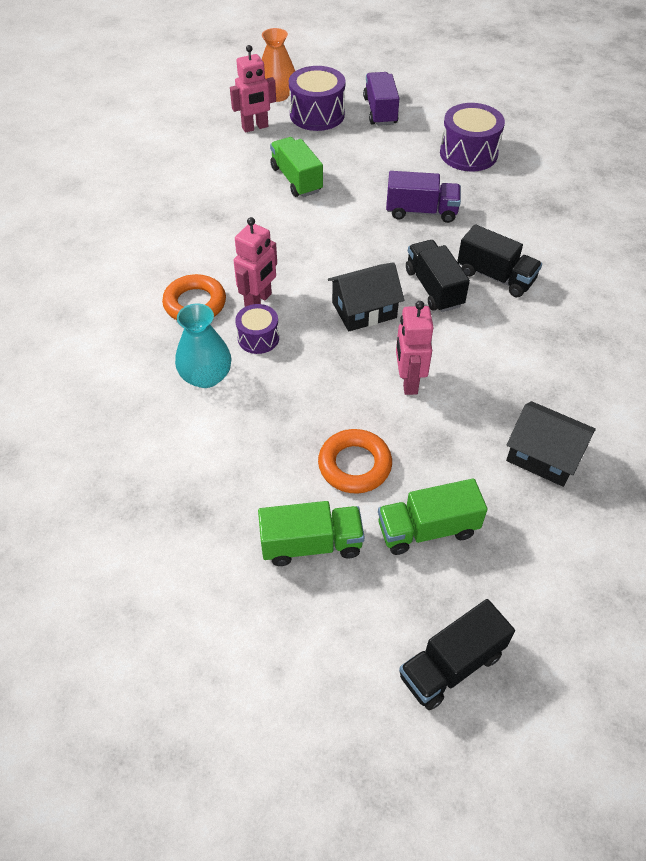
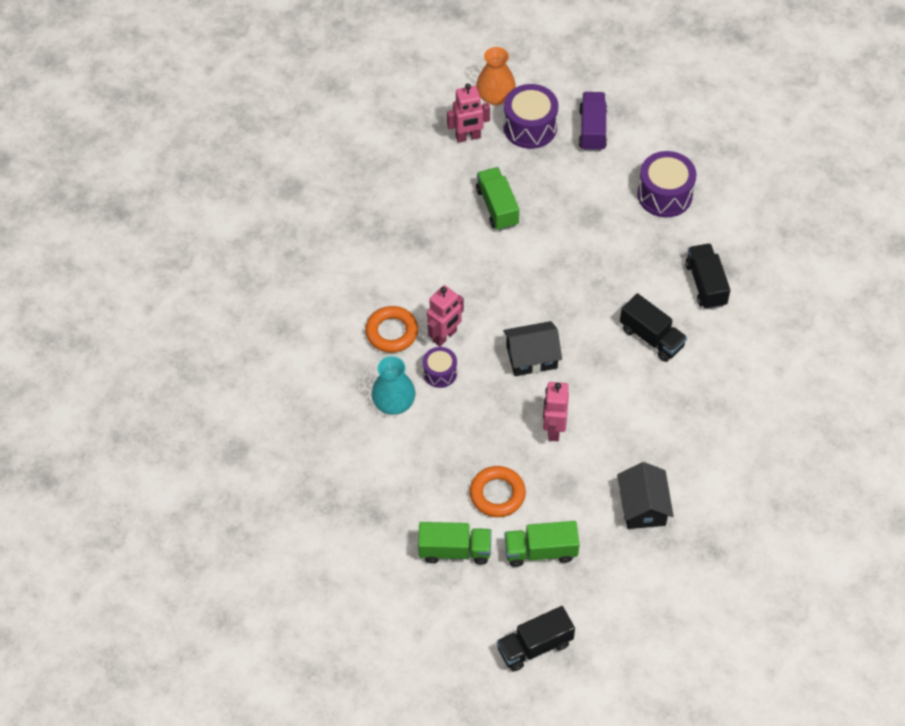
camera: 10 degrees right, 5 degrees up
(421, 212) = (604, 259): purple truck -> none
(434, 288) = (595, 342): black truck -> black truck (705, 284)
(543, 456) = (643, 506): black house -> black house turned 45 degrees clockwise

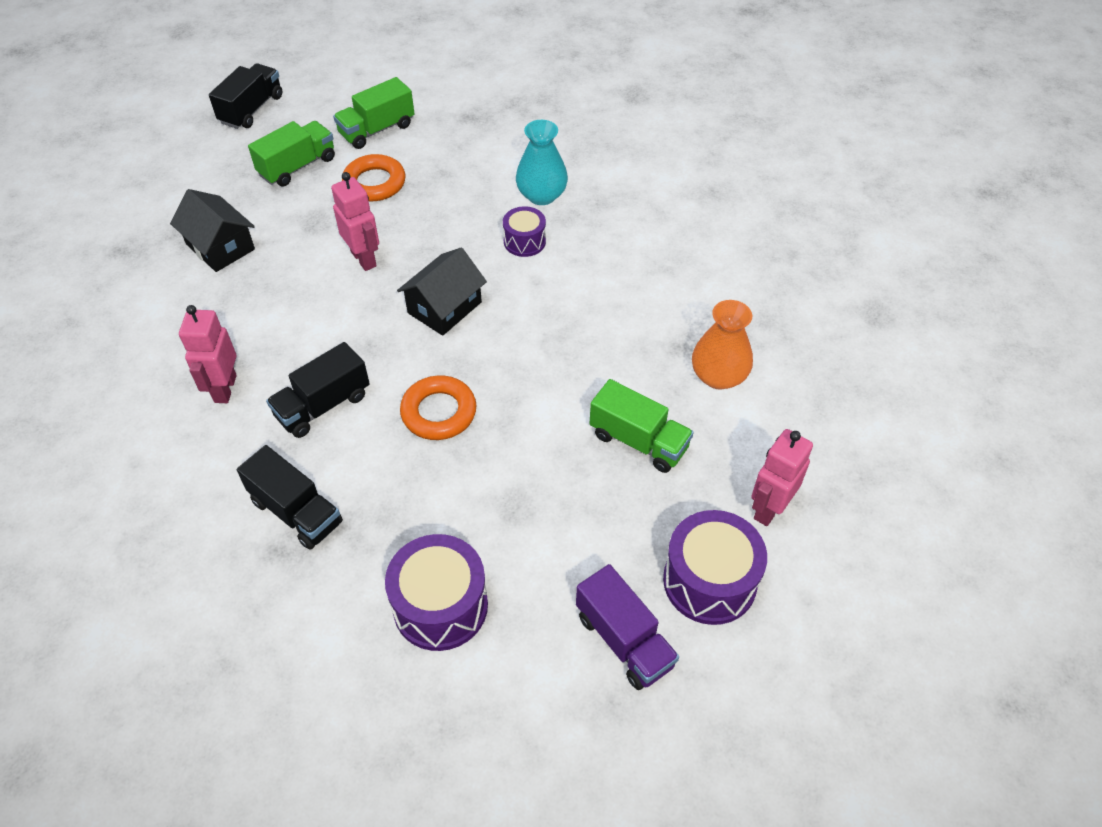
camera: 140 degrees right, 5 degrees down
(392, 332) = (609, 247): orange ring -> orange ring (439, 412)
(445, 336) = (553, 274): pink robot -> pink robot (225, 389)
(495, 97) = (801, 596): orange vase -> orange vase (718, 376)
(651, 337) = (323, 405): black truck -> black truck turned 45 degrees counterclockwise

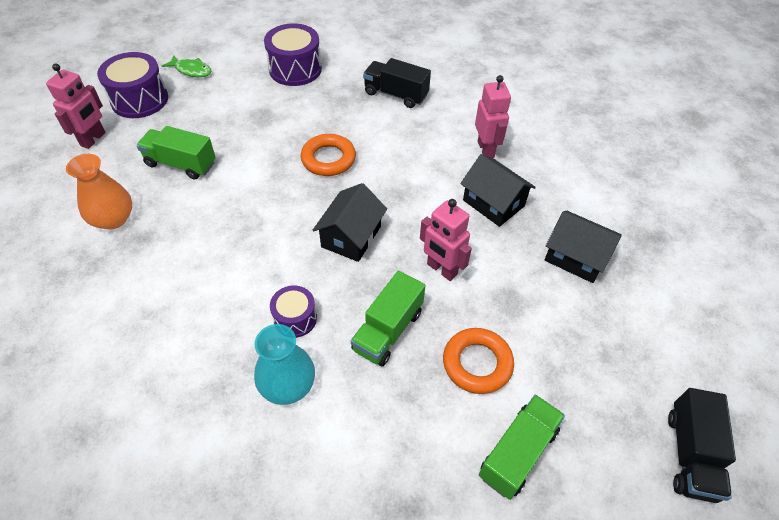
camera: 165 degrees right, 0 degrees up
(265, 316) = (493, 203): none -> black house
(297, 166) = (572, 369): green truck -> green truck (388, 330)
(323, 405) = (412, 150): black truck -> none
(624, 640) = (191, 70): purple truck -> green fish

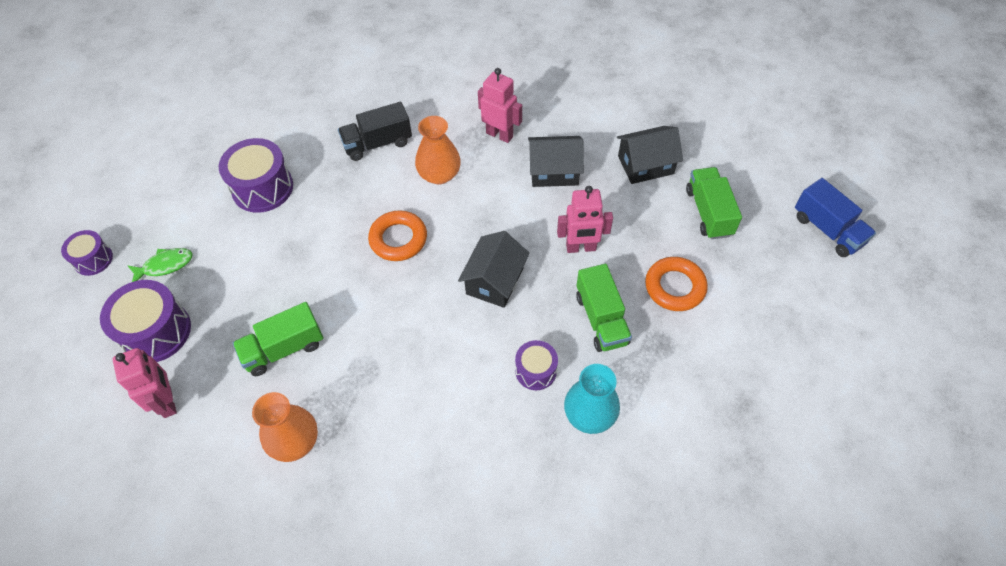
camera: 45 degrees left, 5 degrees up
(166, 41) = (93, 259): none -> purple drum
(351, 236) = (494, 281): black house -> black house turned 45 degrees clockwise
(409, 142) = (439, 174): none -> orange vase
(518, 453) = (755, 316): green truck -> green truck (708, 212)
(690, 454) = (827, 230): black truck -> blue truck

